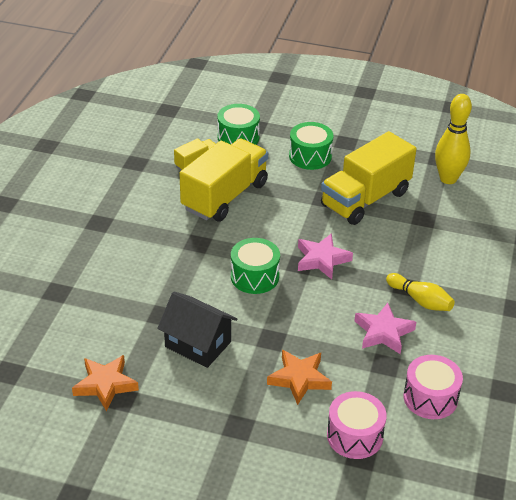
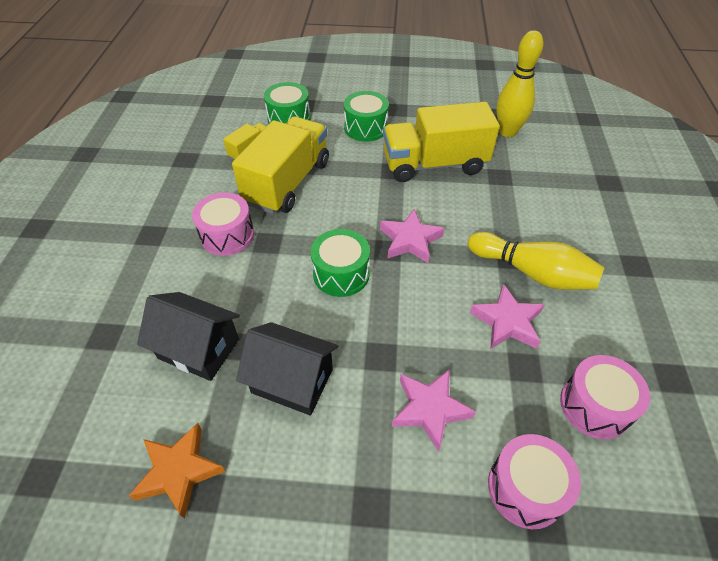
camera: 10 degrees left, 10 degrees up
(129, 312) = (198, 349): none -> black house
(164, 233) = (227, 235): none -> pink drum
(299, 379) = (429, 409): orange star -> pink star
(365, 199) = (434, 164): yellow truck -> yellow truck turned 45 degrees clockwise
(420, 300) = (532, 273): yellow bowling pin -> yellow bowling pin, size x1.50

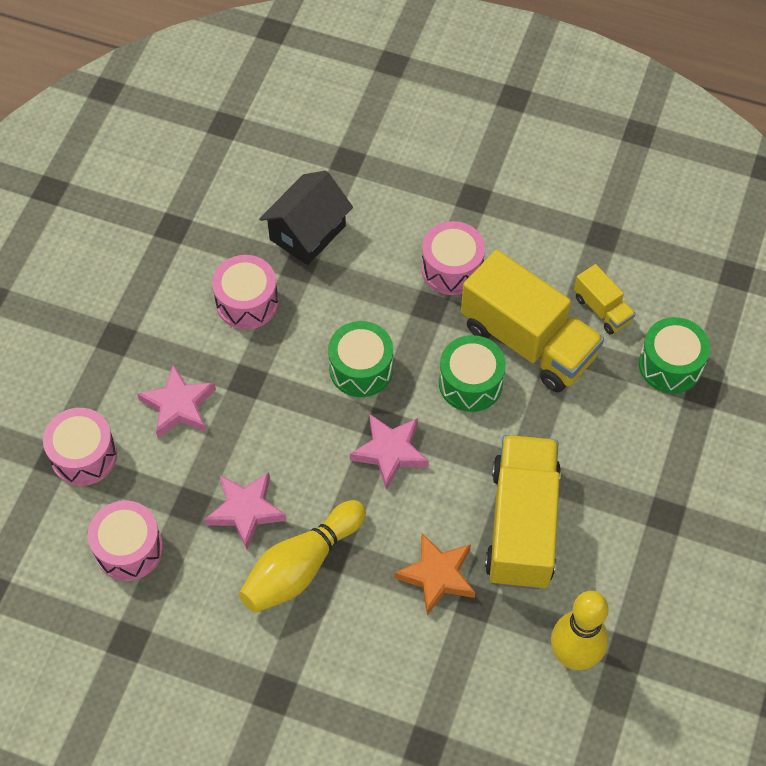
camera: 105 degrees right, 10 degrees up
(179, 471) = (195, 212): orange star -> orange star (437, 575)
(292, 381) = (247, 302): black house -> pink drum
(365, 128) = (626, 460): green drum -> green drum (470, 383)

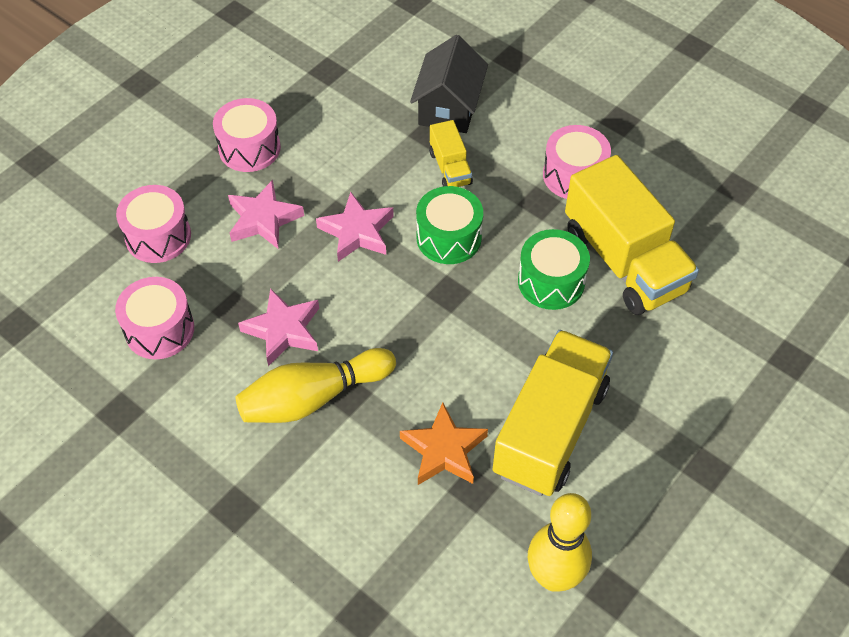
camera: 20 degrees right, 5 degrees down
(247, 302) = (366, 150): pink drum -> pink drum (249, 148)
(307, 232) = (448, 107): black house -> black house turned 45 degrees counterclockwise
(390, 452) = (445, 320): pink star -> pink star (357, 232)
(602, 309) = (711, 253): yellow truck -> yellow truck (450, 168)
(670, 365) = (764, 325): green drum -> none

